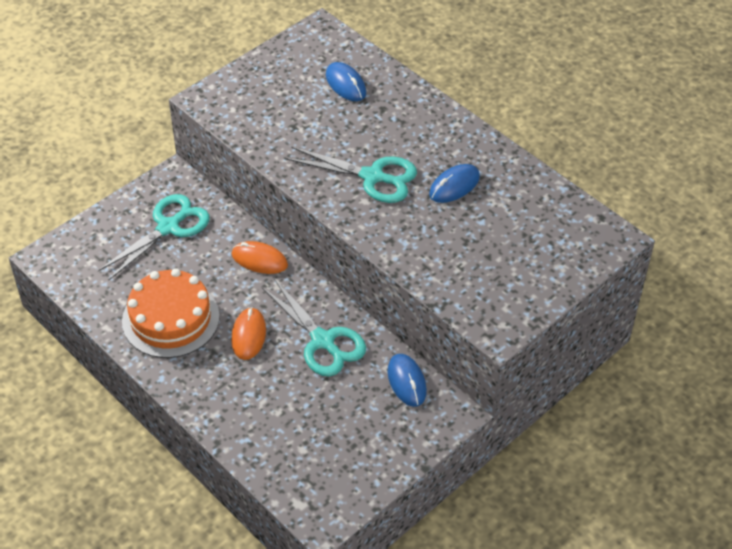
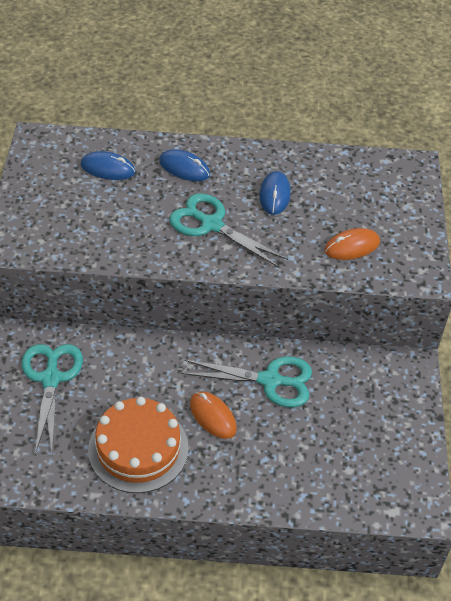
camera: 45 degrees left, 0 degrees up
(259, 260) = (153, 354): orange mouse -> orange mouse (351, 246)
(373, 177) = (211, 225): turquoise scissors -> turquoise scissors turned 120 degrees counterclockwise
(406, 381) = (358, 366): blue mouse -> blue mouse (184, 168)

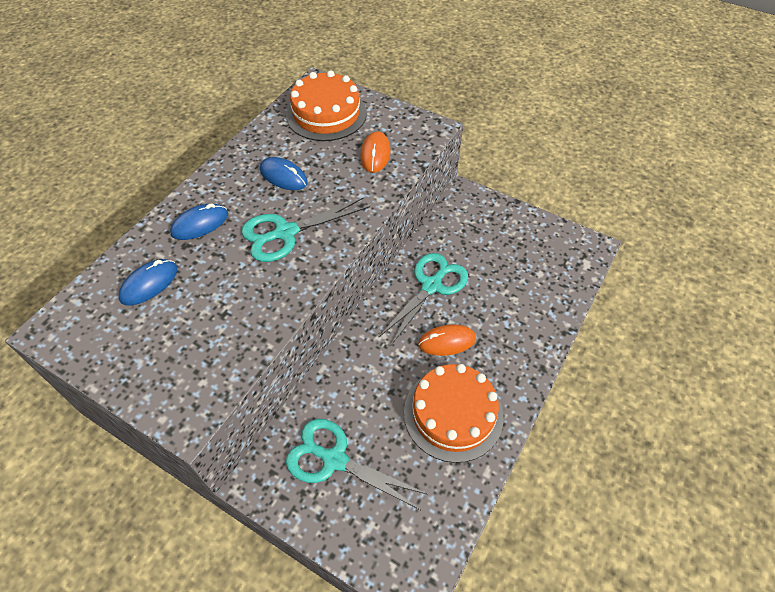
camera: 60 degrees left, 5 degrees up
(378, 189) = (326, 114): none -> orange cake

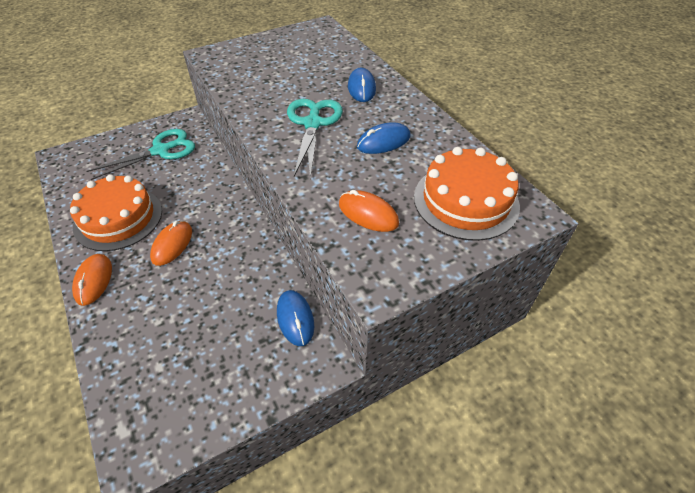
camera: 120 degrees right, 5 degrees down
(149, 284) = (323, 59): blue mouse -> blue mouse (295, 318)
(431, 286) = (232, 262): turquoise scissors -> none
(523, 372) = (93, 280): none -> orange mouse

